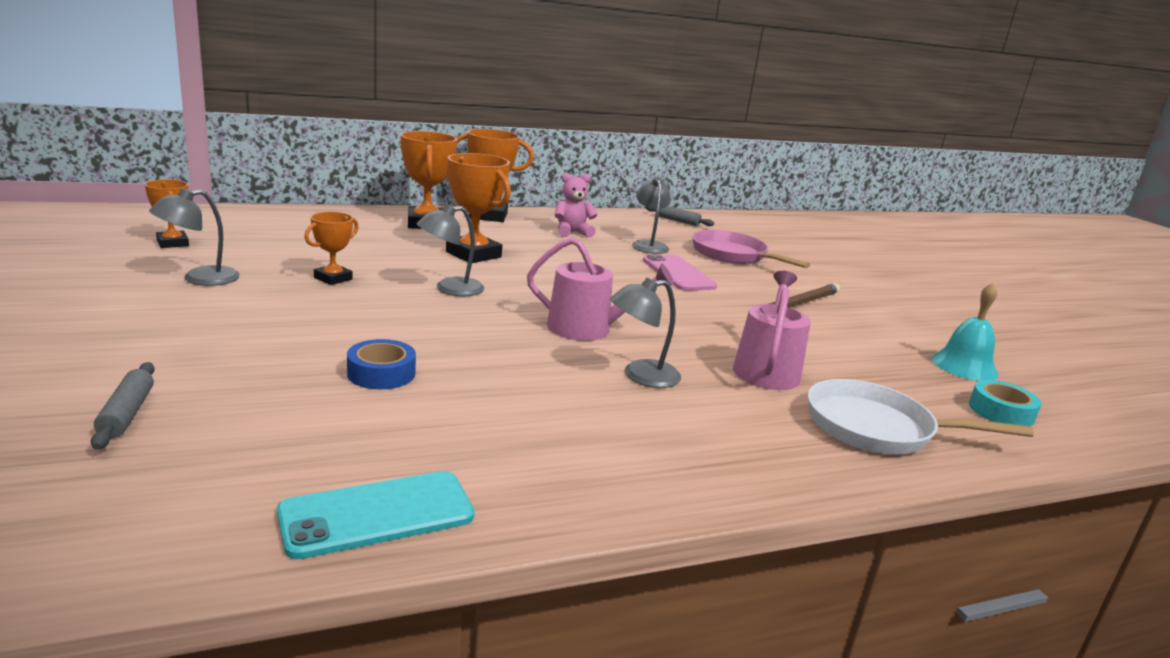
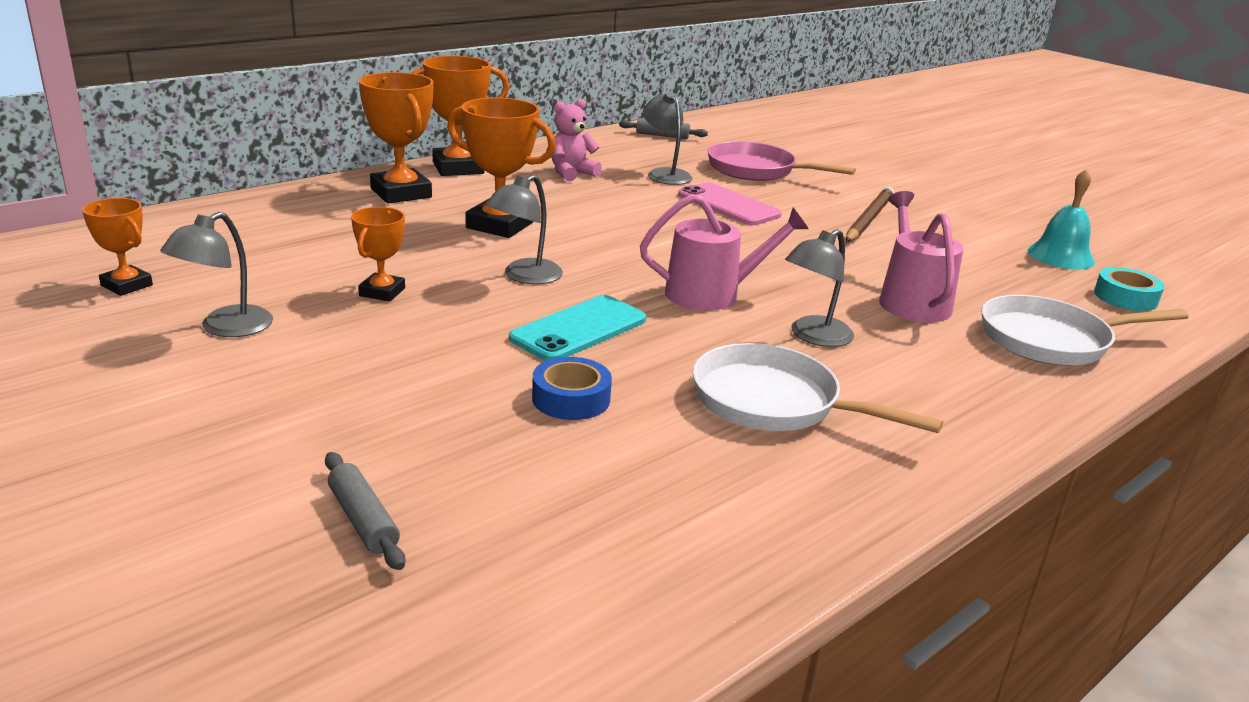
camera: 20 degrees left, 5 degrees up
(377, 514) = (740, 552): turquoise phone -> turquoise phone (579, 329)
(546, 414) = (774, 402): none -> white pan

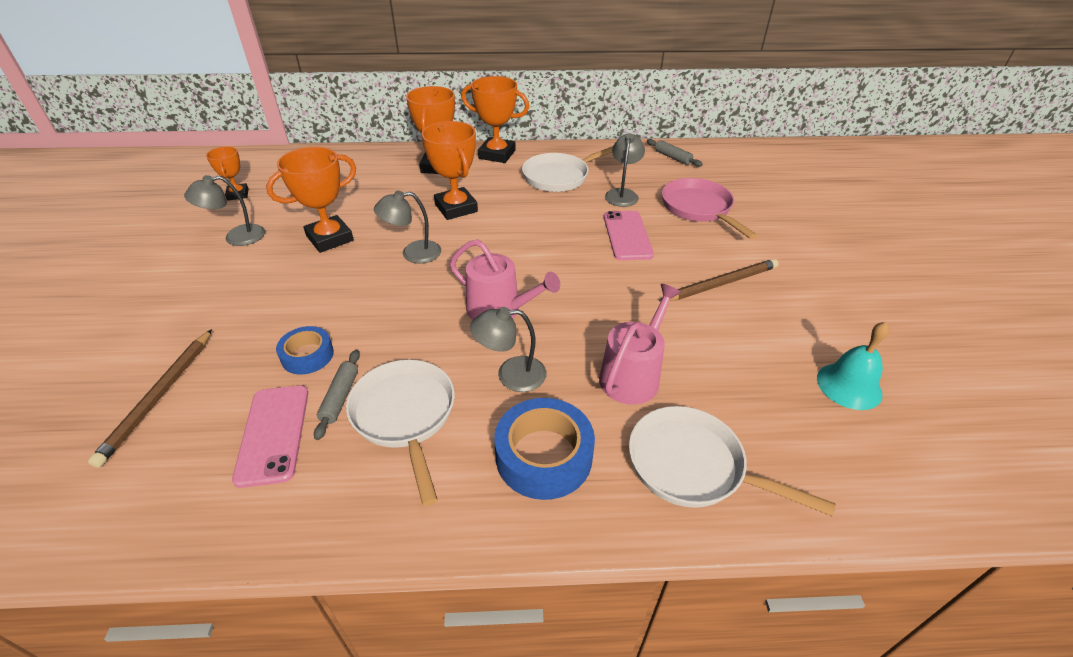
camera: 40 degrees right, 15 degrees up
(363, 520) = (122, 386): grey rolling pin -> grey rolling pin (340, 397)
(382, 292) = (330, 238): orange trophy -> orange trophy, size x1.72
(445, 506) = (159, 397): none -> brown pencil
(571, 173) = (559, 176): pink teddy bear -> white pan
(579, 329) = (384, 305): turquoise phone -> none
(664, 473) = (273, 434): none -> pink phone
(942, 379) = (544, 456): none -> blue tape
(1125, 297) = (845, 457): turquoise tape -> none

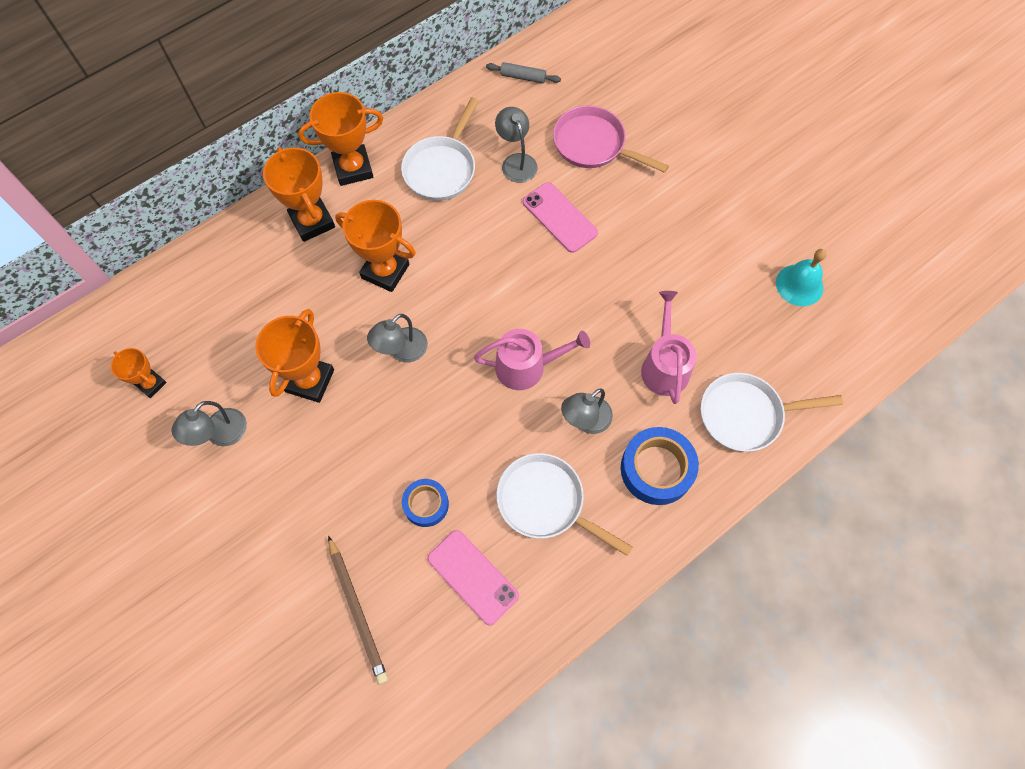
camera: 35 degrees left, 25 degrees up
(340, 397) = (487, 520): grey rolling pin -> none
(721, 283) = (666, 232): brown pencil -> none

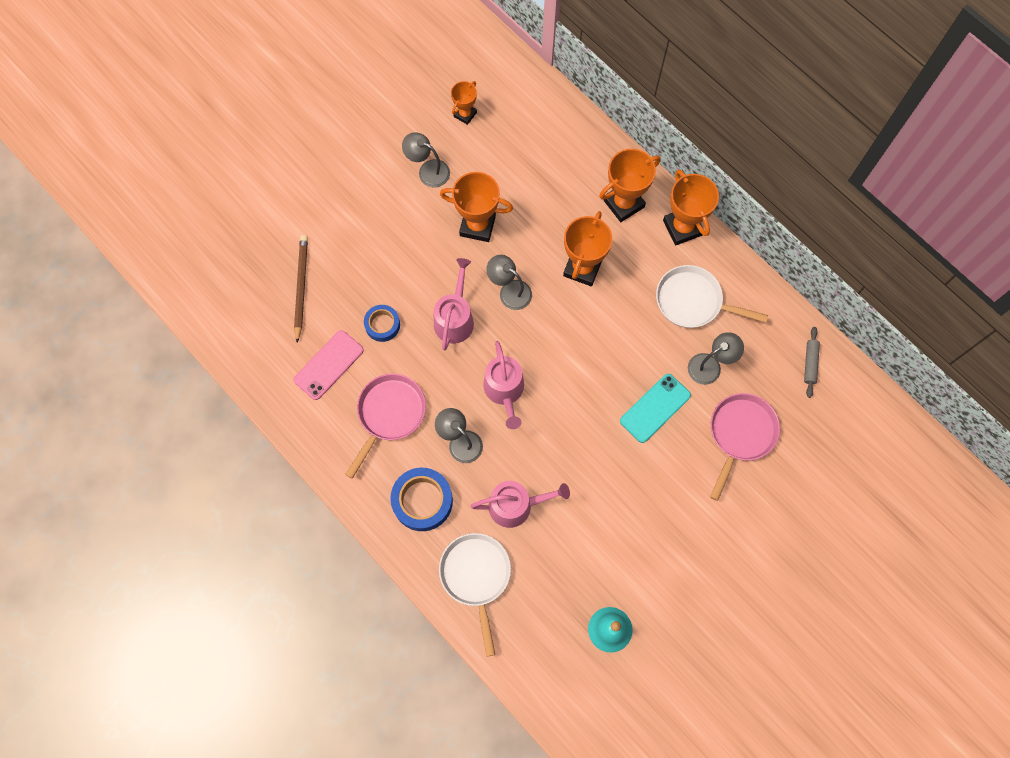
camera: 85 degrees right, 5 degrees up
(358, 611) = (301, 287): brown pencil -> brown pencil turned 120 degrees clockwise
(429, 416) = (455, 318): none -> pink watering can
(545, 502) = (389, 414): white pan -> pink pan
(559, 217) = (655, 408): pink phone -> turquoise phone

